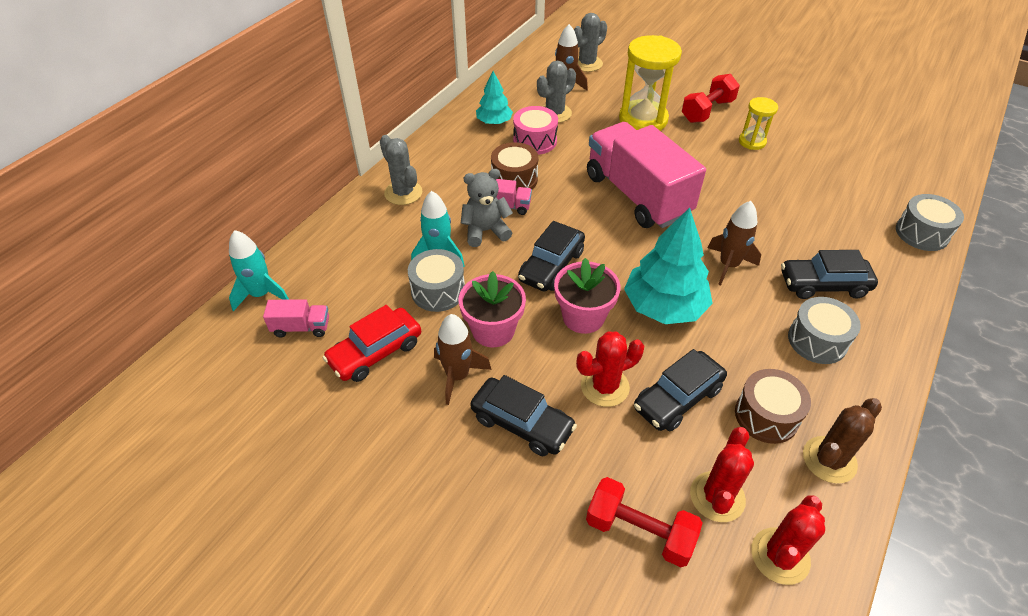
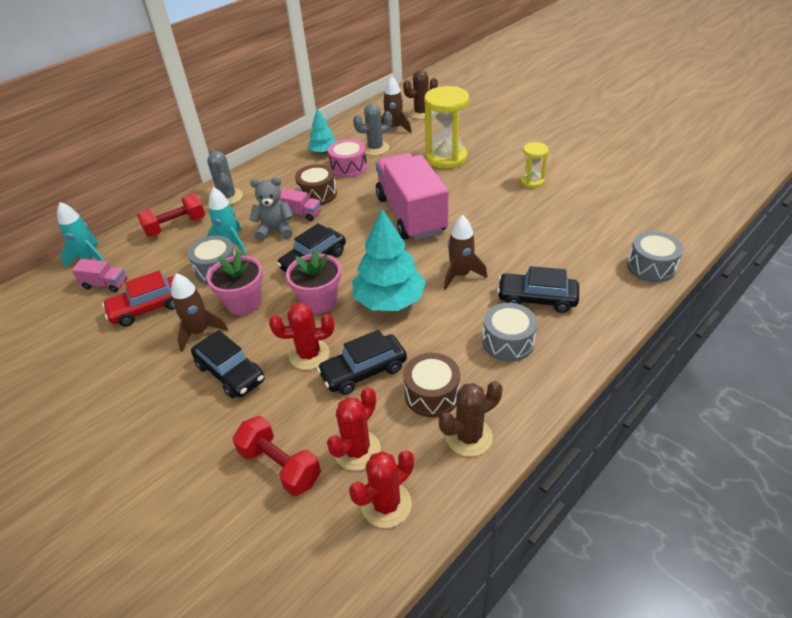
camera: 15 degrees right, 5 degrees down
(587, 64) = (421, 113): grey cactus -> brown cactus
(707, 111) = (505, 155): red dumbbell -> red dumbbell (175, 226)

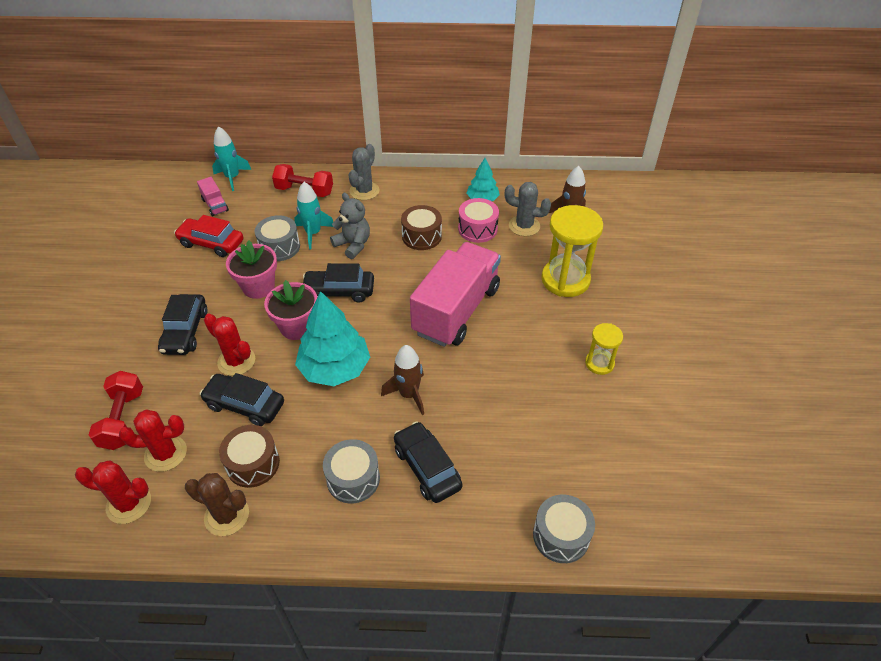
camera: 45 degrees right, 5 degrees up
(199, 332) = (210, 286): brown rocket -> none
(301, 213) = (387, 244): pink truck -> none
(421, 113) = (616, 218): brown cactus -> none

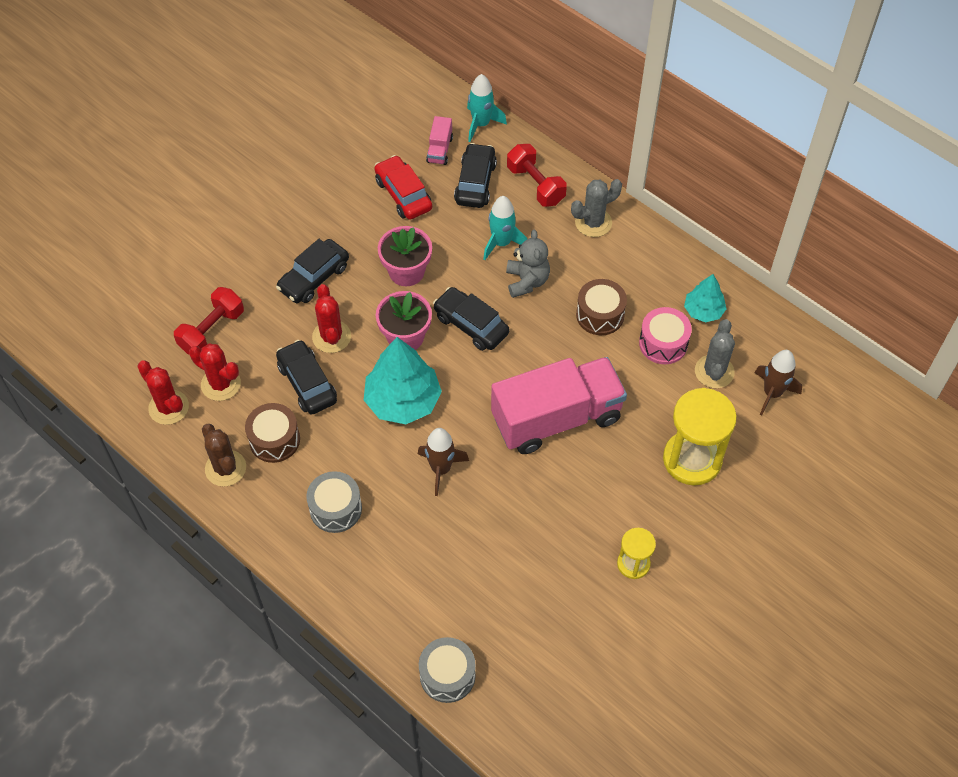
camera: 40 degrees right, 10 degrees up
(279, 247) = (459, 239): grey drum -> none
(427, 468) = (398, 543): black car -> black car (475, 183)
(524, 226) = (714, 371): grey cactus -> grey cactus turned 45 degrees clockwise

